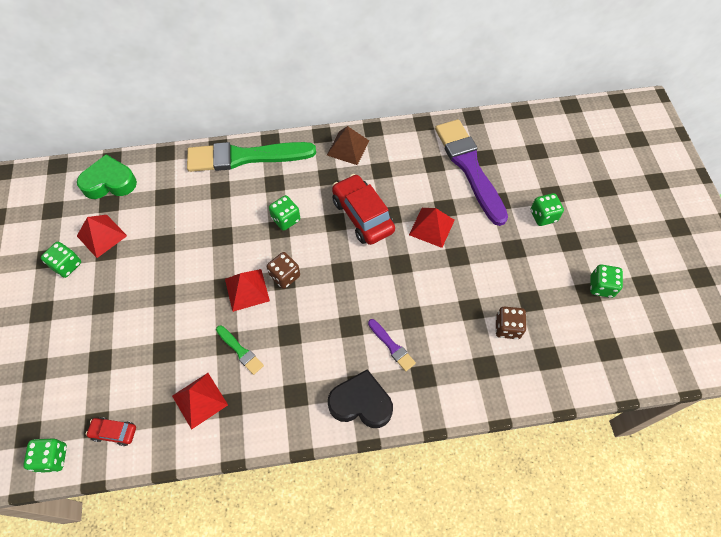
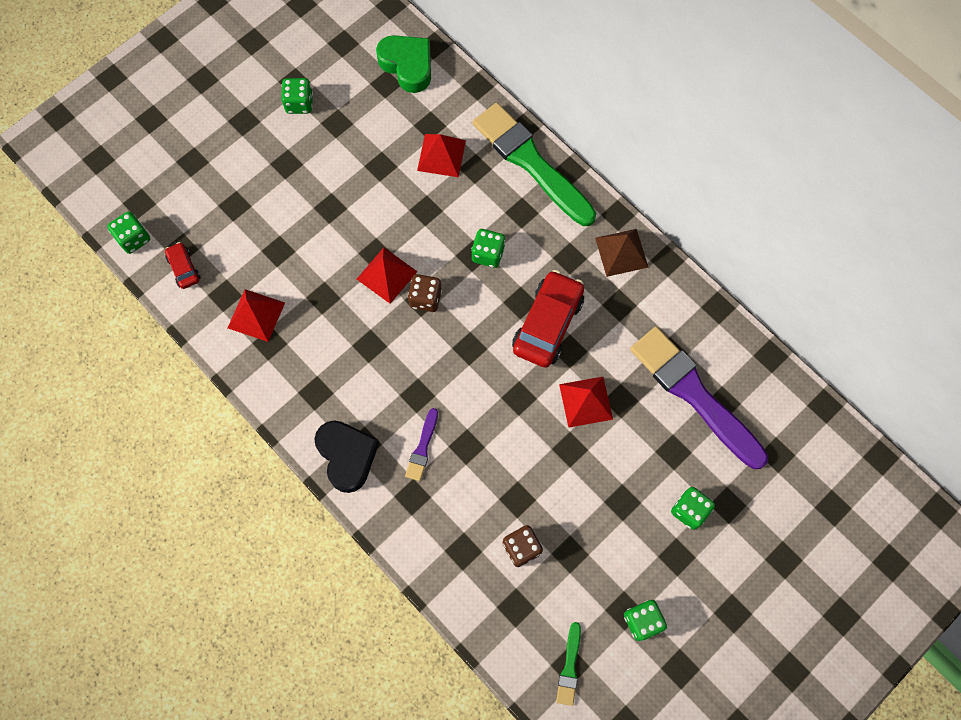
camera: 55 degrees right, 10 degrees up
(101, 236) = (348, 106): red pyramid -> red pyramid (441, 155)
(240, 351) = (323, 314): green brush -> green brush (569, 667)
(469, 168) = (694, 394): purple brush -> purple brush turned 75 degrees counterclockwise

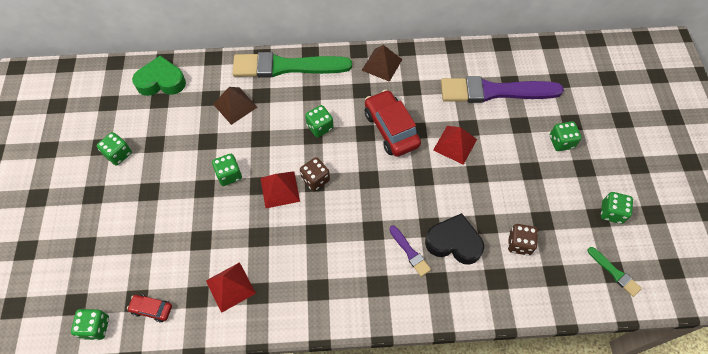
camera: 50 degrees left, 10 degrees down
(347, 456) = (377, 302): black heart -> black heart (454, 242)
(362, 217) = (229, 175): none -> green dice
(441, 155) = (235, 105): red pyramid -> brown pyramid

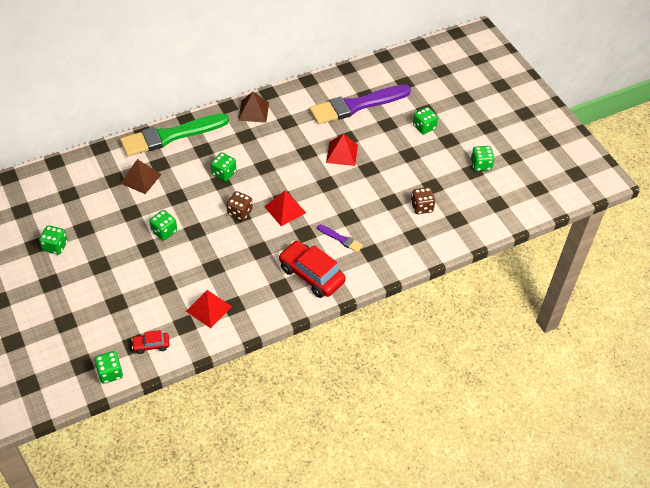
camera: 25 degrees left, 10 degrees down
(161, 81) = (62, 179): green heart -> none
(280, 189) = (213, 228): red pyramid -> red pyramid (285, 209)
(391, 129) = (284, 157): red car -> red car (311, 275)
(454, 242) = (372, 222): black heart -> none
(614, 272) = (498, 204): green brush -> none

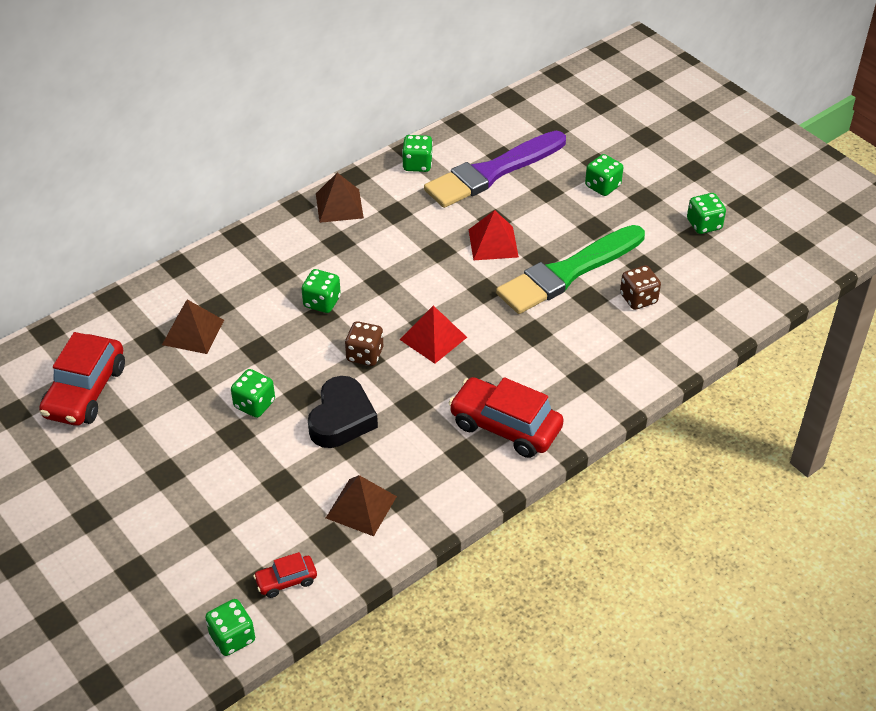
camera: 10 degrees left, 5 degrees down
(55, 246) = (84, 458): green dice -> green dice (417, 164)
(67, 204) = (85, 391): none -> red car
(170, 136) = (221, 262): green brush -> green brush (568, 272)
(208, 308) = (361, 507): red pyramid -> brown pyramid
(213, 251) = (341, 419): none -> black heart
(341, 239) = (533, 366): purple brush -> none

